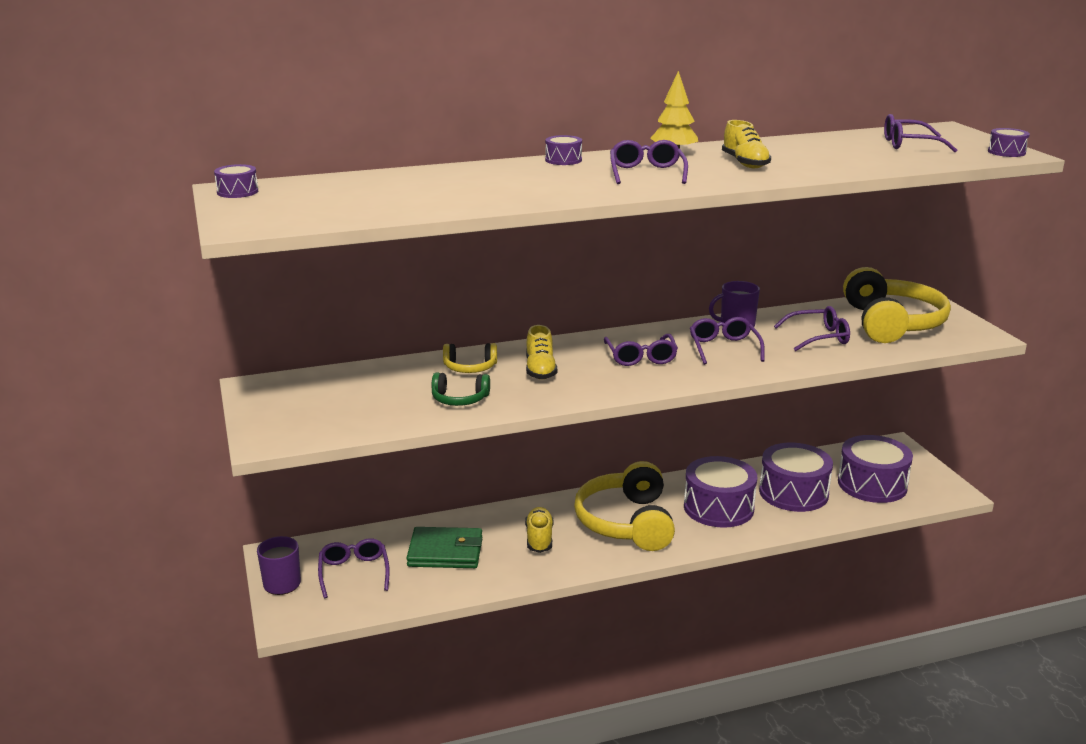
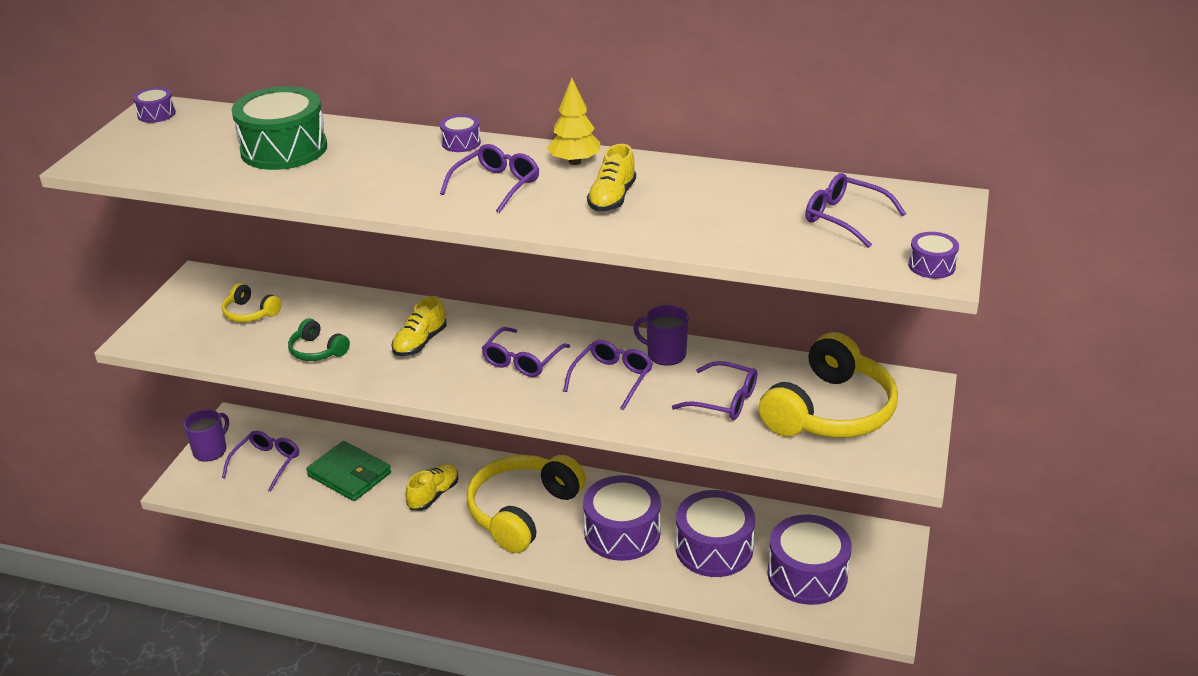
camera: 35 degrees right, 10 degrees up
(419, 188) = (284, 149): none -> green drum
(470, 367) = (370, 318): yellow headphones -> yellow headphones (250, 313)

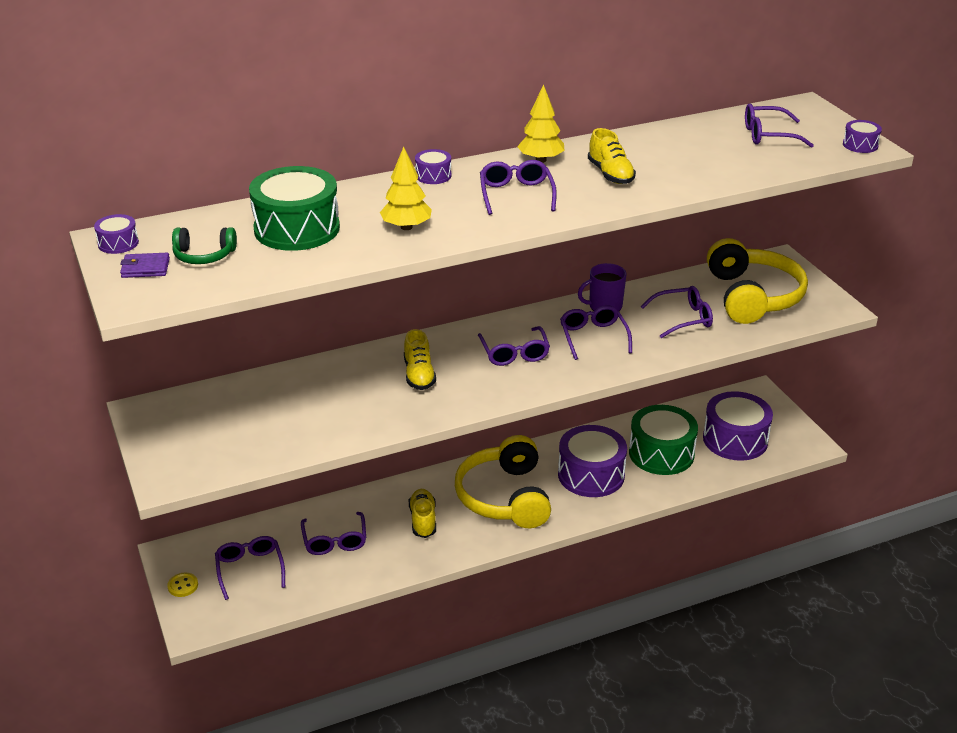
camera: 40 degrees left, 0 degrees up
(139, 140) = (145, 268): none -> purple wallet
(210, 450) = (183, 586): purple mug -> yellow button
(250, 313) = (239, 416): yellow headphones -> none
(317, 351) = (345, 417): green headphones -> green headphones (204, 255)
(349, 474) = (335, 541): green wallet -> purple glasses
(361, 179) = (406, 227): none -> yellow tree
(714, 548) = (661, 453): purple drum -> green drum

